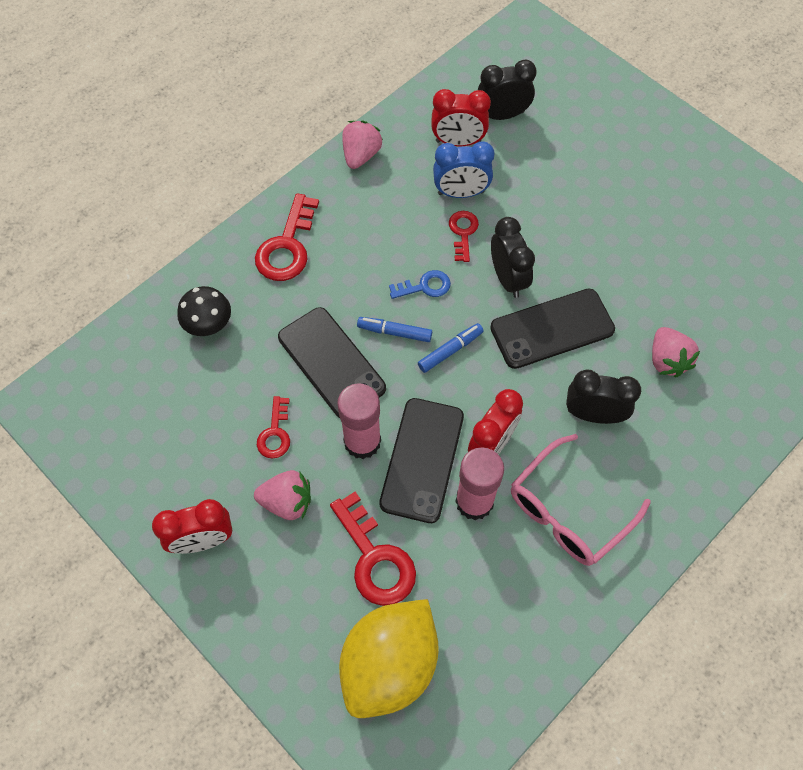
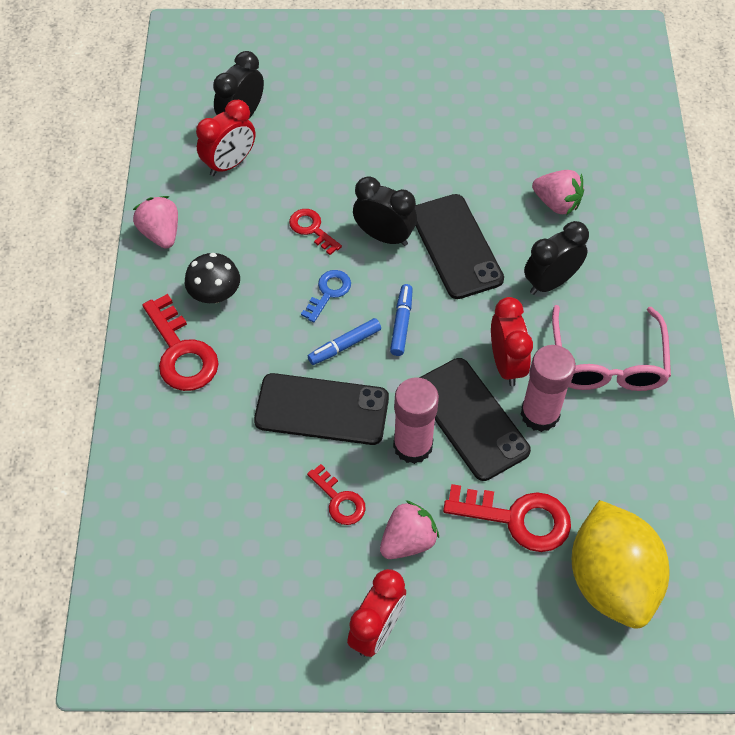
camera: 45 degrees left, 5 degrees down
(208, 324) = (185, 467): black mushroom -> black mushroom (215, 294)
(461, 193) = (276, 201): blue clock -> none
(552, 329) = (456, 246): black phone -> black phone turned 45 degrees counterclockwise

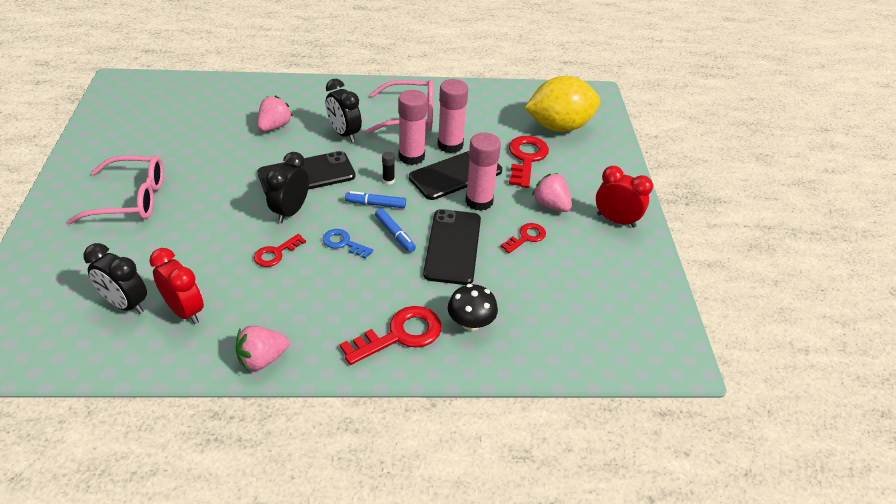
camera: 95 degrees left, 15 degrees down
(215, 294) = (338, 315): black mushroom -> black mushroom (471, 323)
(401, 90) = (131, 199): none -> pink glasses
(451, 337) = (388, 180): none -> black glue stick
(506, 364) = (411, 156): red clock -> pink glue stick

